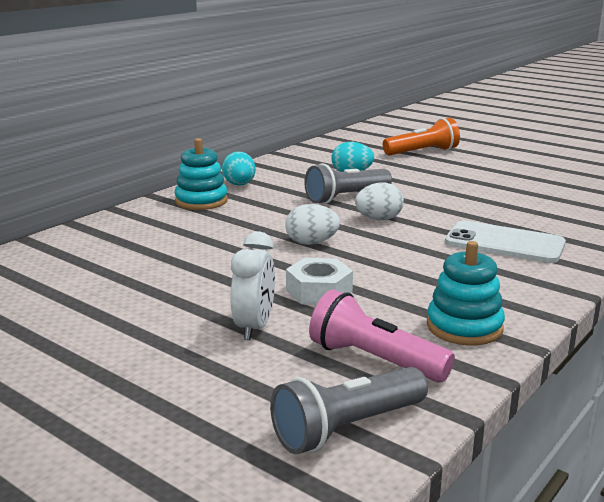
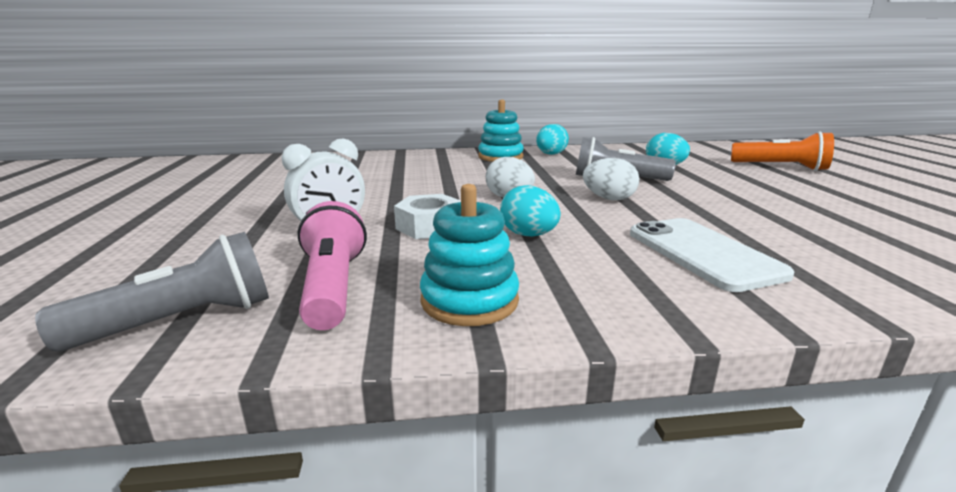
camera: 45 degrees right, 0 degrees up
(347, 428) = (181, 321): grey flashlight -> grey flashlight turned 135 degrees clockwise
(396, 270) = (528, 235): none -> turquoise egg

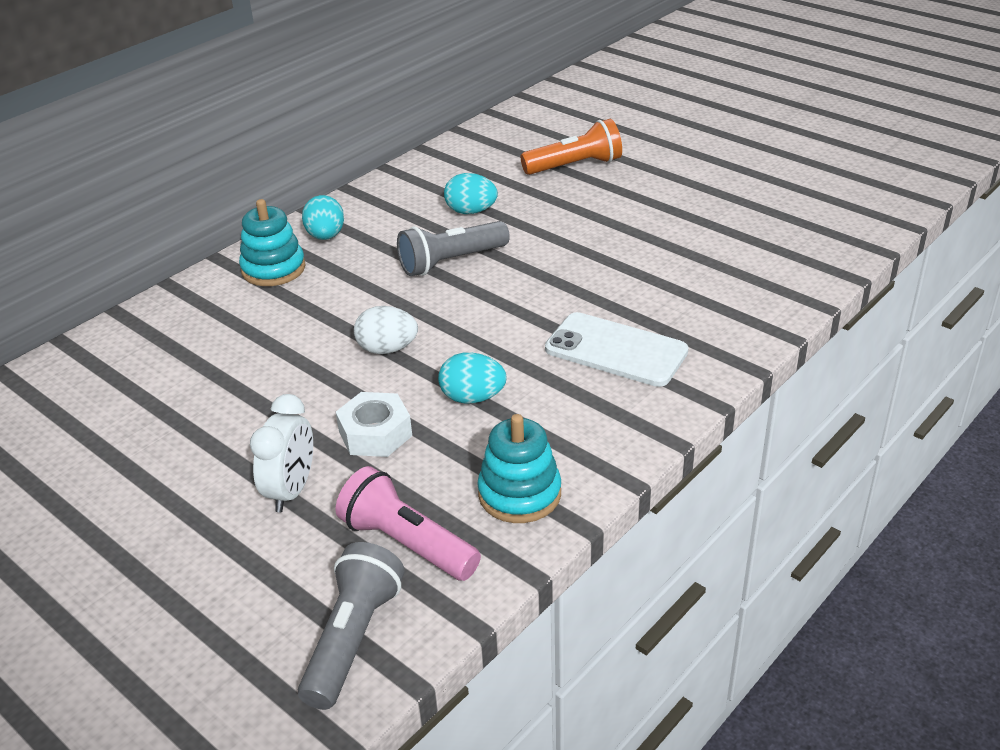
camera: 40 degrees left, 15 degrees up
(609, 198) = (479, 304): white egg -> none

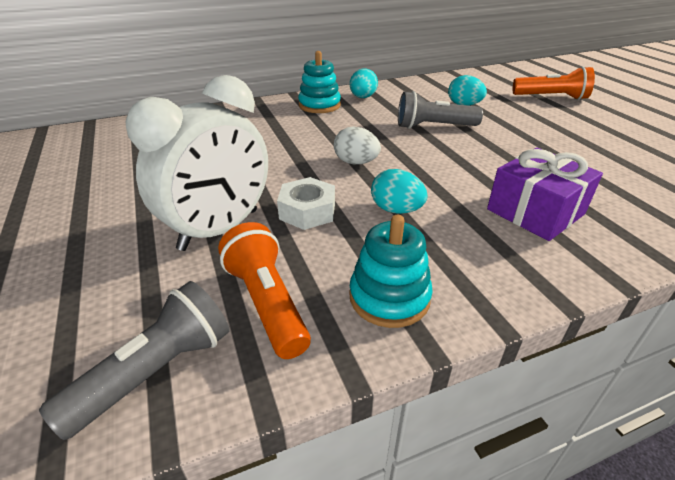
camera: 25 degrees right, 0 degrees up
(291, 491) = (219, 229): white clock -> white clock, size x1.72
(407, 543) = (267, 303): pink flashlight -> orange flashlight
(616, 350) = (535, 211): white phone -> purple gift

